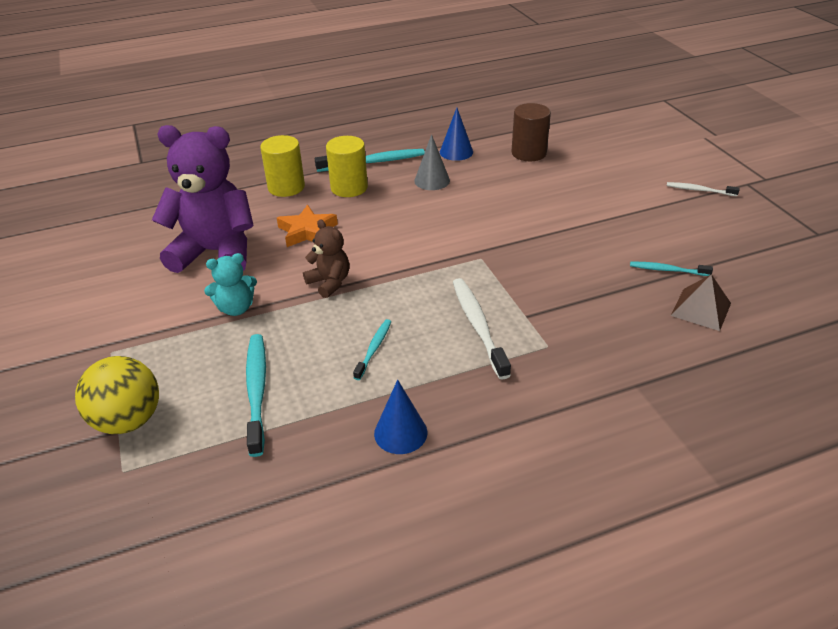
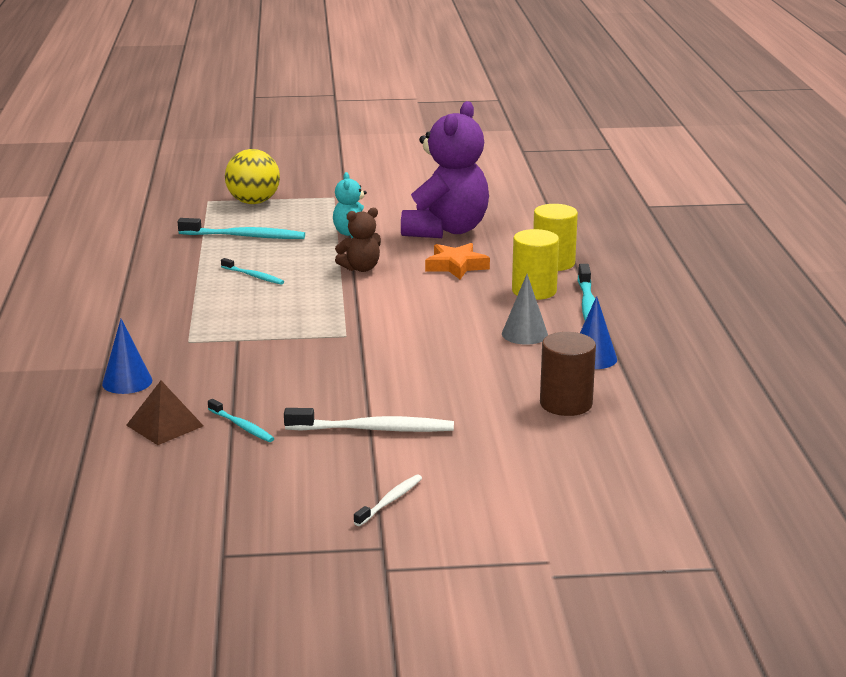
camera: 105 degrees right, 15 degrees down
(400, 433) = (153, 275): blue cone -> blue cone (127, 382)
(478, 326) = (243, 318): white toothbrush -> white toothbrush (374, 429)
(667, 270) = (242, 426): turquoise toothbrush -> turquoise toothbrush turned 105 degrees clockwise

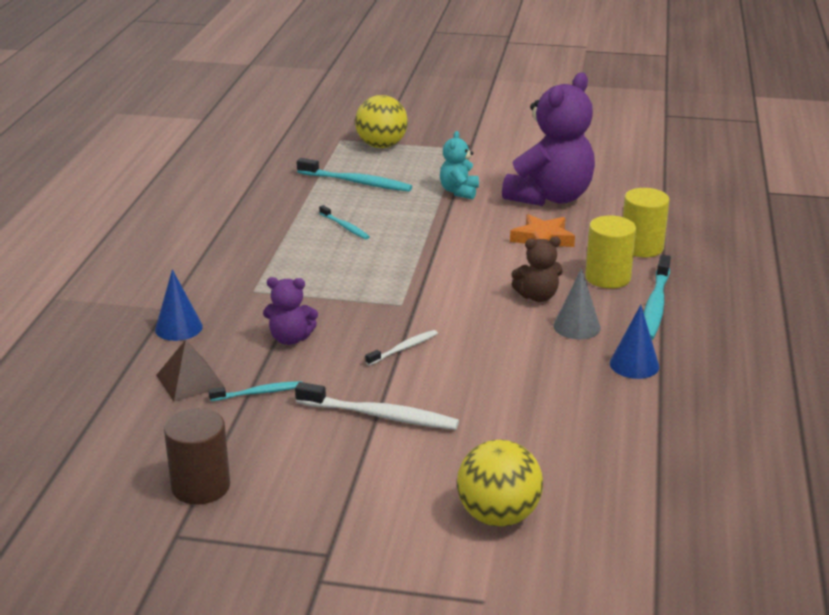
camera: 15 degrees right, 5 degrees up
(242, 426) = (259, 393): turquoise toothbrush -> turquoise toothbrush turned 75 degrees counterclockwise
(249, 377) = (290, 338): none -> purple teddy bear
(361, 268) = (449, 230): brown teddy bear -> brown teddy bear (537, 296)
(390, 501) = (359, 501): white toothbrush -> white toothbrush (404, 348)
(527, 493) = (498, 516): none -> yellow ball
(566, 404) = (583, 415): brown cylinder -> brown cylinder (201, 486)

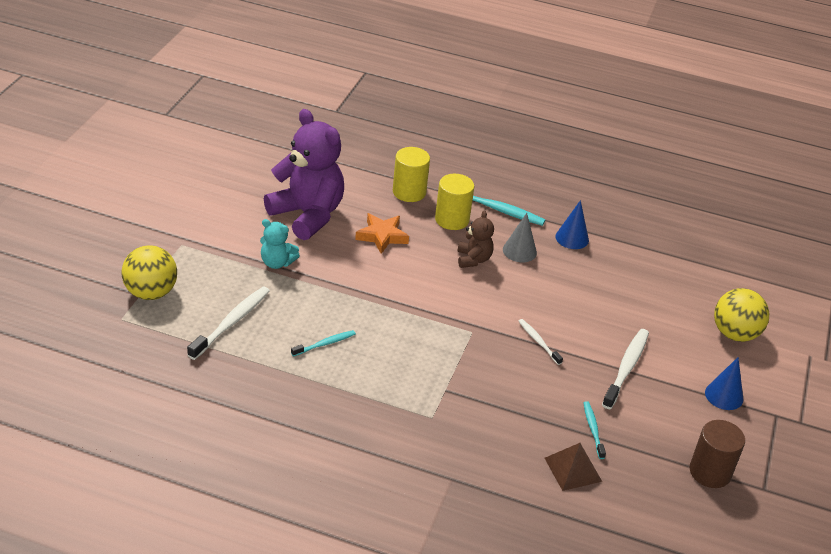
camera: 85 degrees left, 10 degrees up
(178, 328) = (488, 472): blue cone -> blue cone (724, 395)
(290, 338) = (515, 402): purple teddy bear -> none
(356, 182) = (231, 322): turquoise toothbrush -> white toothbrush

